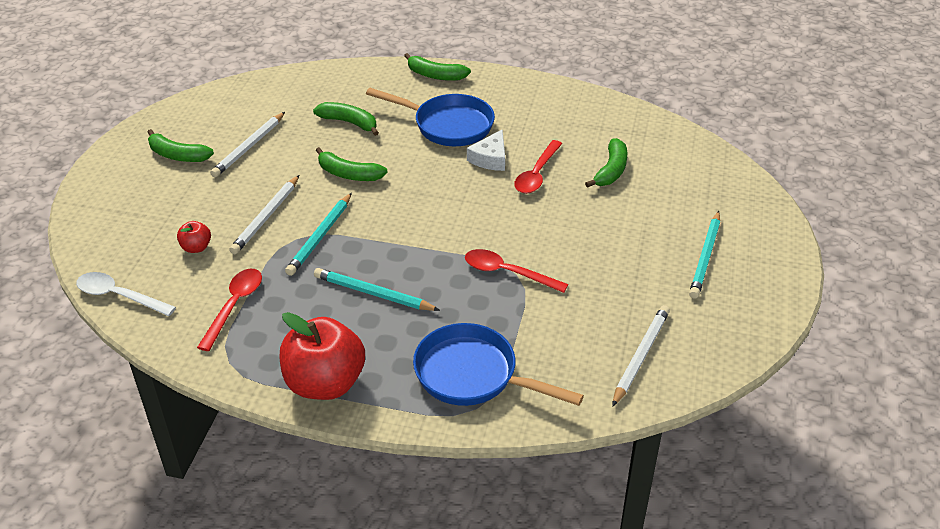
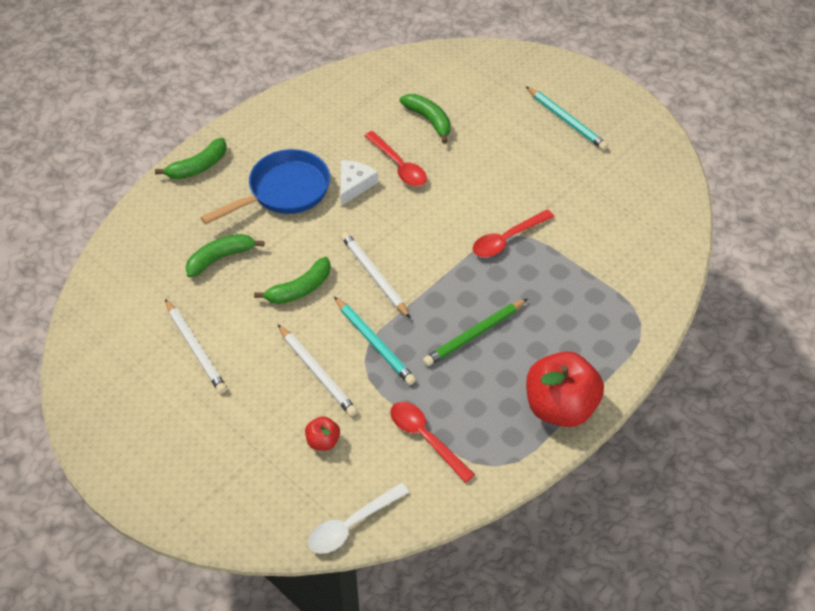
camera: 60 degrees left, 10 degrees up
(178, 155) = (161, 411): green banana -> none
(373, 293) = (474, 334): turquoise pencil -> green pencil
(473, 375) = (606, 310): blue pan -> none
(490, 158) = (354, 185): white cheese -> white cheese turned 120 degrees counterclockwise
(640, 356) = (644, 207): white pencil -> white pencil (374, 276)

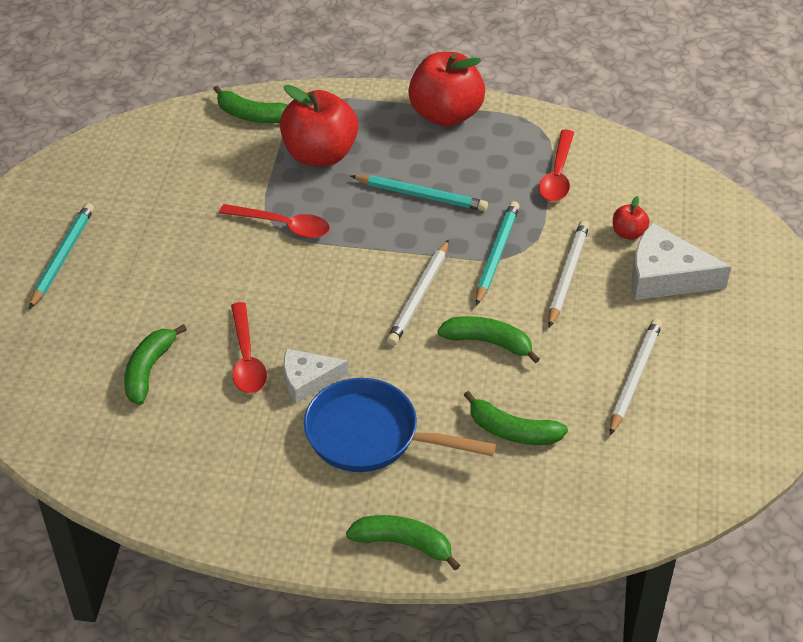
camera: 125 degrees left, 5 degrees down
(260, 434) = (666, 276): none -> white cheese
(352, 524) = (678, 177): white spoon -> none
(398, 166) = (246, 358): red spoon -> red spoon turned 150 degrees clockwise
(474, 334) = (421, 195): green pencil -> turquoise pencil
(571, 298) = (320, 154): none -> red apple
(651, 281) = (252, 115): none -> green banana

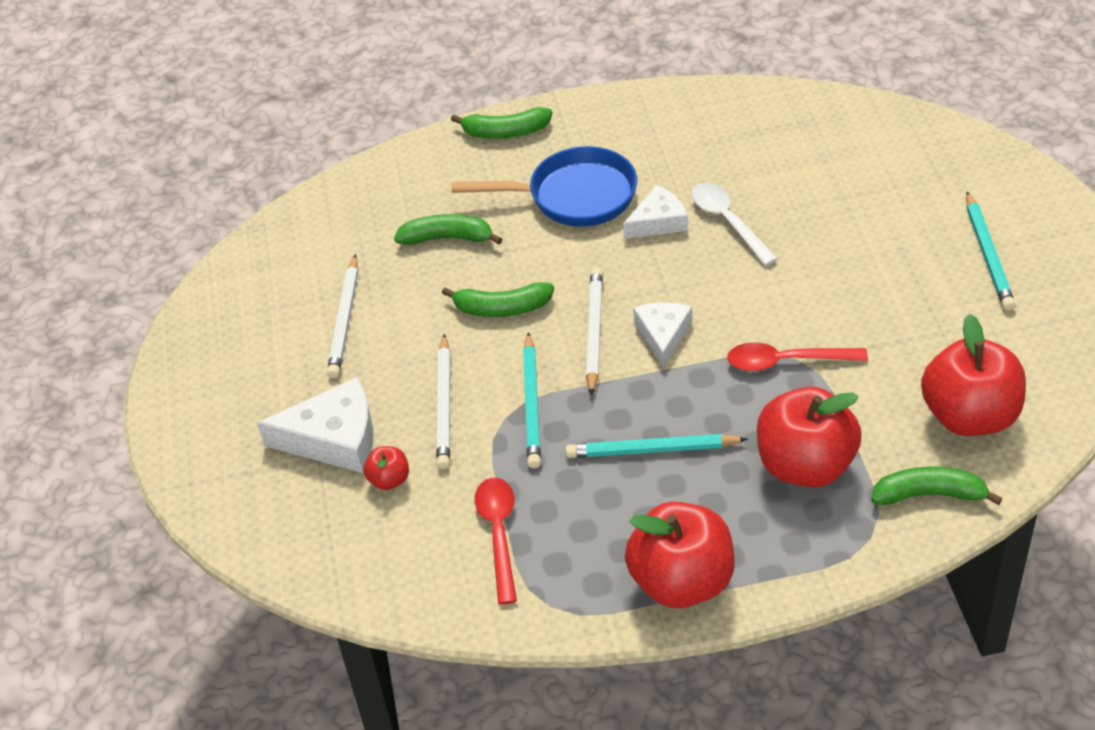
camera: 165 degrees right, 0 degrees up
(148, 370) = (810, 184): green banana -> none
(185, 151) = (969, 416): none -> red apple
(246, 358) = (728, 222): red spoon -> white spoon
(364, 275) = (663, 335): none -> white cheese

